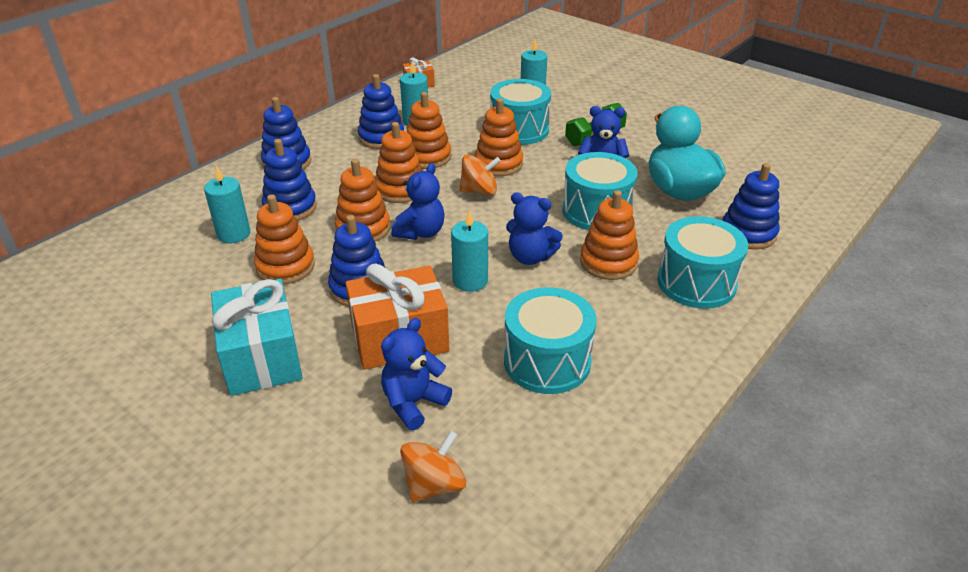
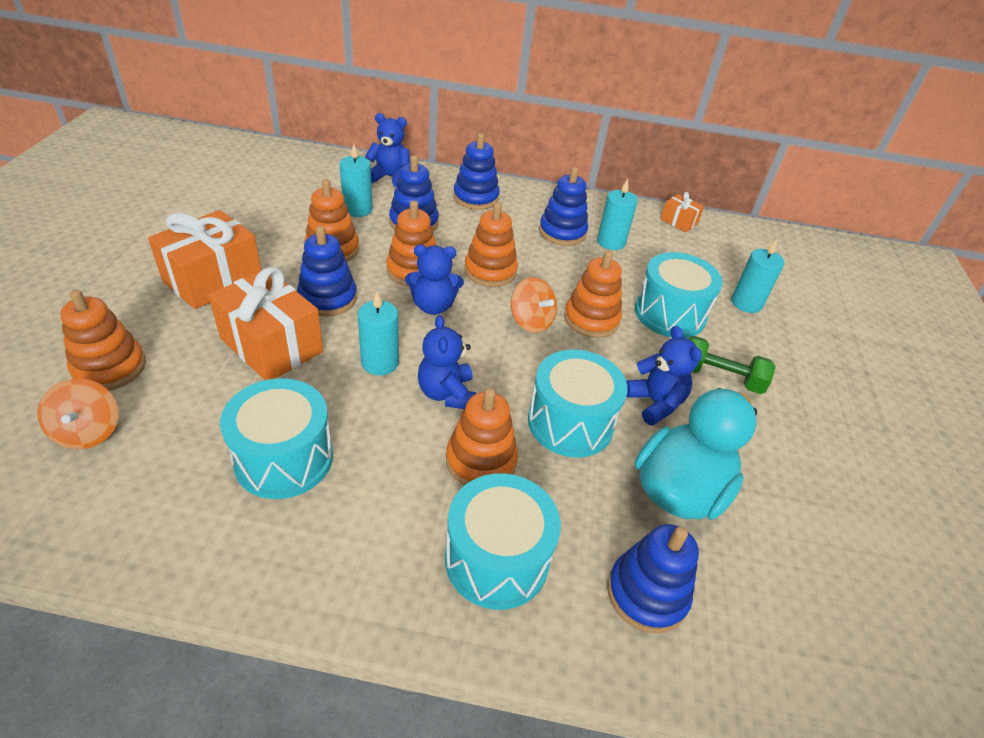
camera: 55 degrees right, 5 degrees up
(262, 357) = (213, 279): turquoise gift -> orange gift
(413, 403) = (188, 383): blue teddy bear -> blue teddy bear (390, 177)
(427, 157) = (558, 269): orange stacking toy -> orange stacking toy (109, 368)
(434, 484) = (88, 431): orange spinning top -> orange spinning top turned 60 degrees clockwise

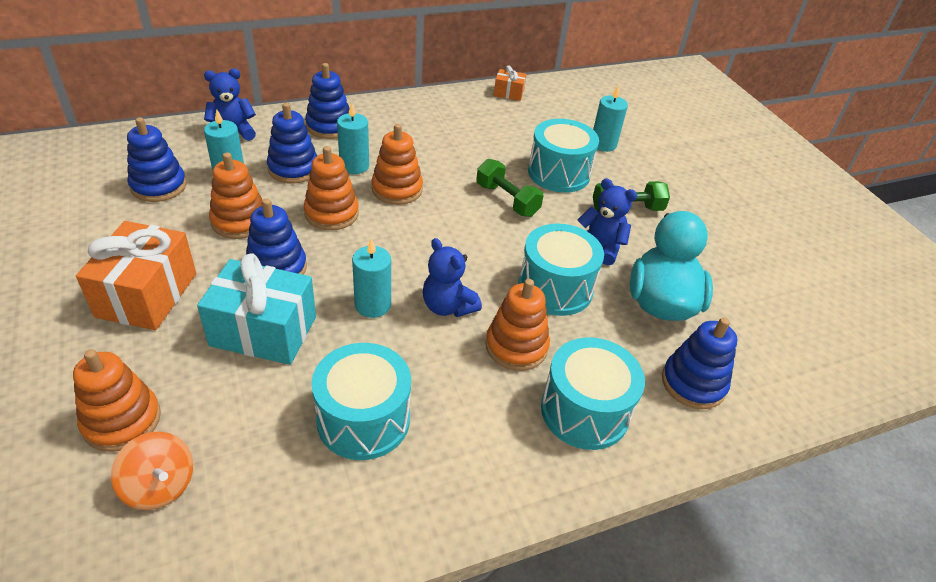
camera: 30 degrees left, 0 degrees up
(271, 345) = (263, 331): orange gift -> turquoise gift
(433, 306) = (375, 238): blue teddy bear -> none
(531, 321) = (464, 220): orange spinning top -> none
(562, 232) = (427, 133): blue stacking toy -> blue stacking toy (159, 186)
(591, 319) = (507, 200): orange stacking toy -> green dumbbell
(611, 242) = (471, 129): turquoise candle -> turquoise candle (354, 166)

